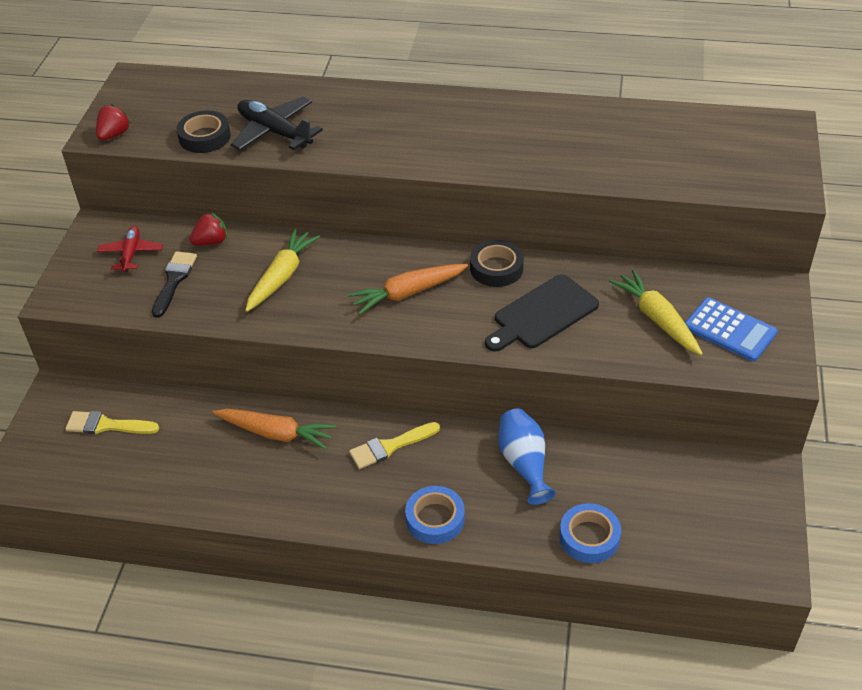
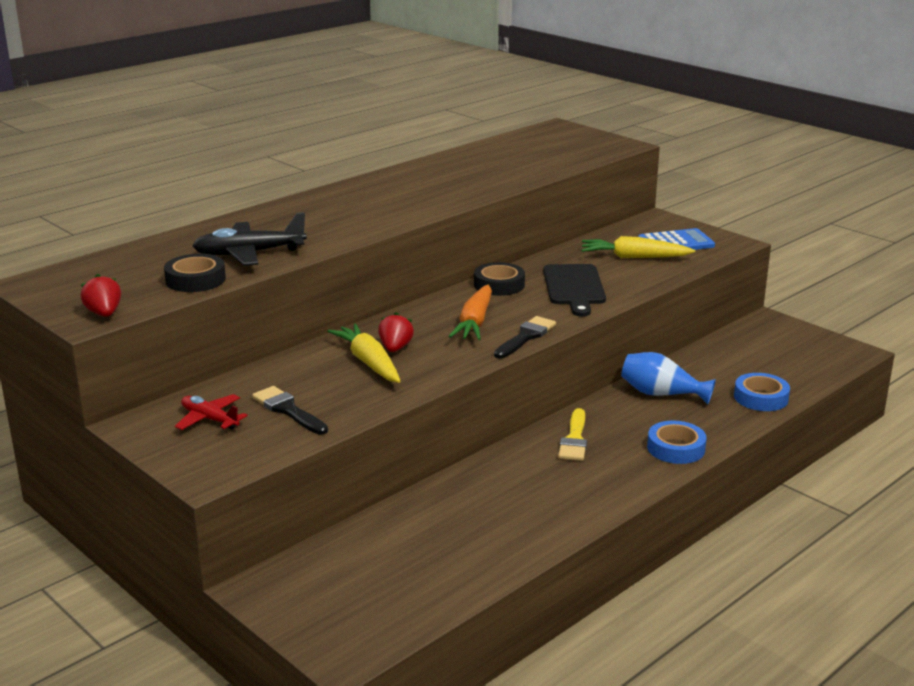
camera: 55 degrees left, 20 degrees down
(107, 425) = (352, 572): yellow brush -> none
(211, 242) = (265, 378): red strawberry -> red strawberry (395, 348)
(276, 433) = (490, 484): orange carrot -> none
(410, 335) = (526, 337): none -> black brush

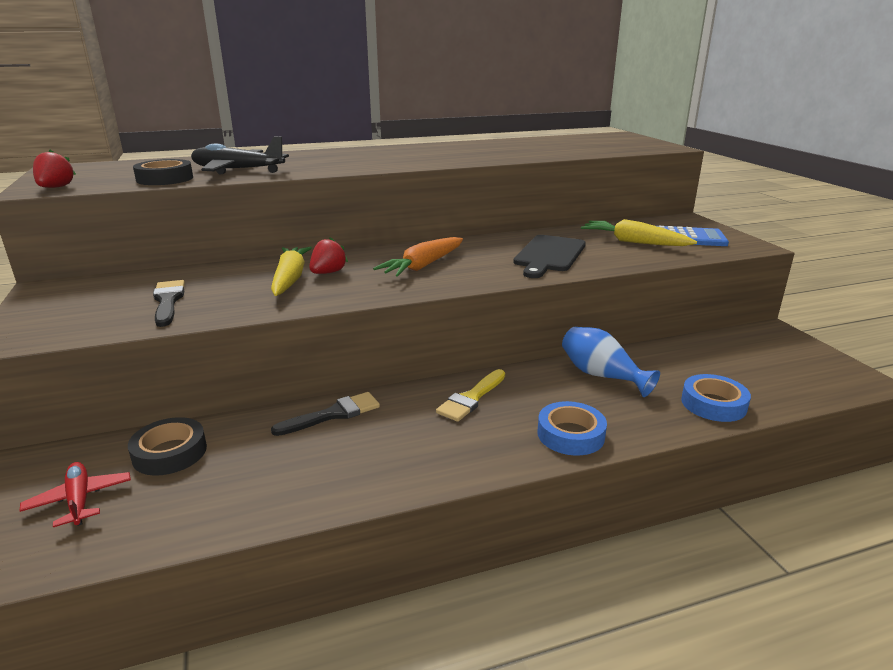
camera: 25 degrees right, 0 degrees up
(209, 419) = (101, 295): red plane -> red plane (79, 500)
(499, 285) = (482, 243): black tape -> black tape (170, 453)
(526, 337) = (454, 284): black brush -> black brush (333, 414)

